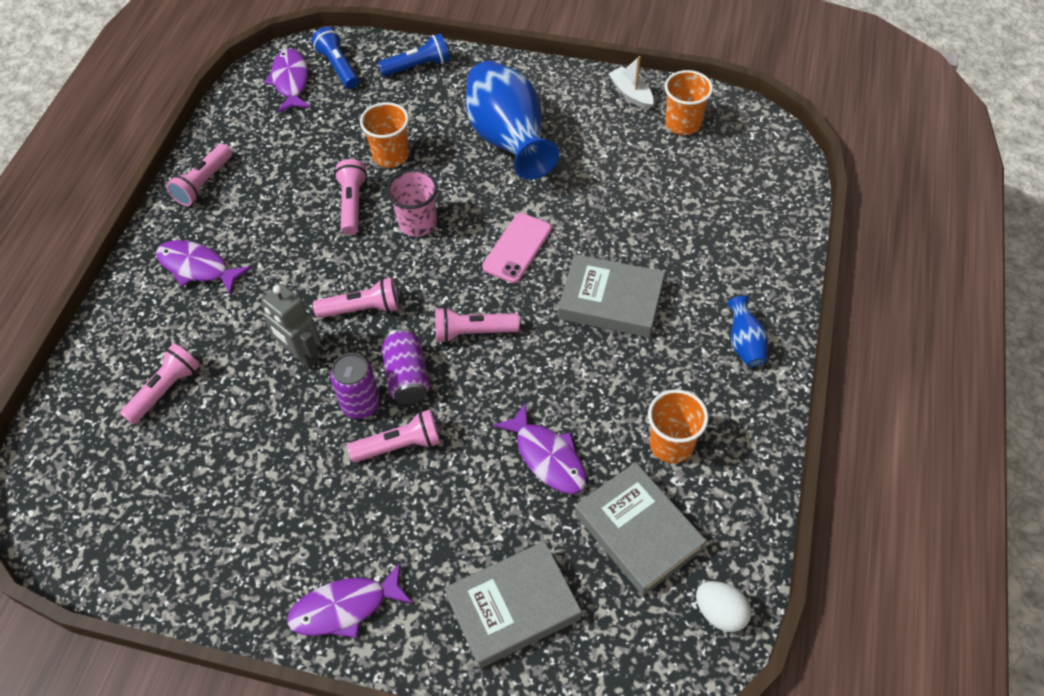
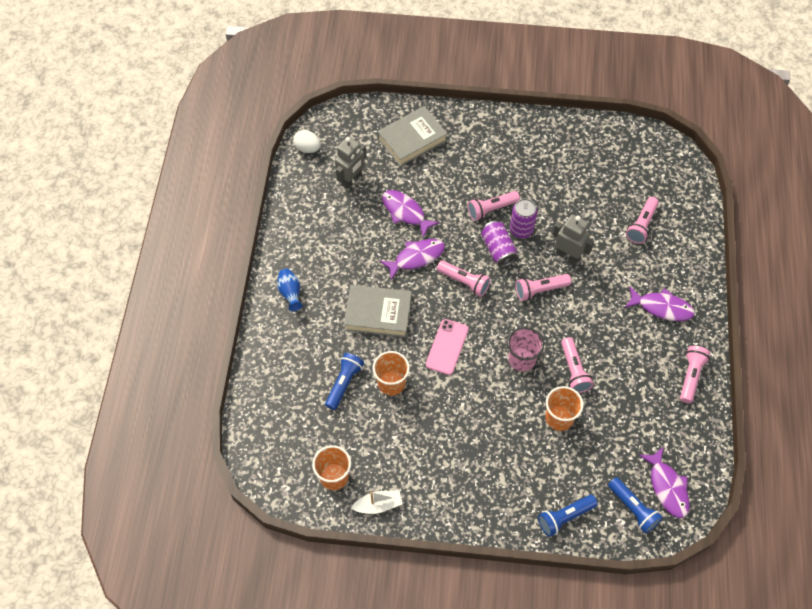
camera: 170 degrees right, 5 degrees up
(345, 607) = (496, 130): purple fish -> purple fish (416, 257)
(473, 332) = (464, 282): pink flashlight -> pink flashlight turned 45 degrees clockwise
(509, 141) = (470, 442): blue vase -> none
(631, 94) = (378, 505): white boat -> white boat turned 60 degrees counterclockwise
(638, 532) = (351, 180): grey book -> grey robot
(666, 218) = (344, 383): none -> blue flashlight
(671, 444) = (335, 227): orange cup -> orange cup (391, 383)

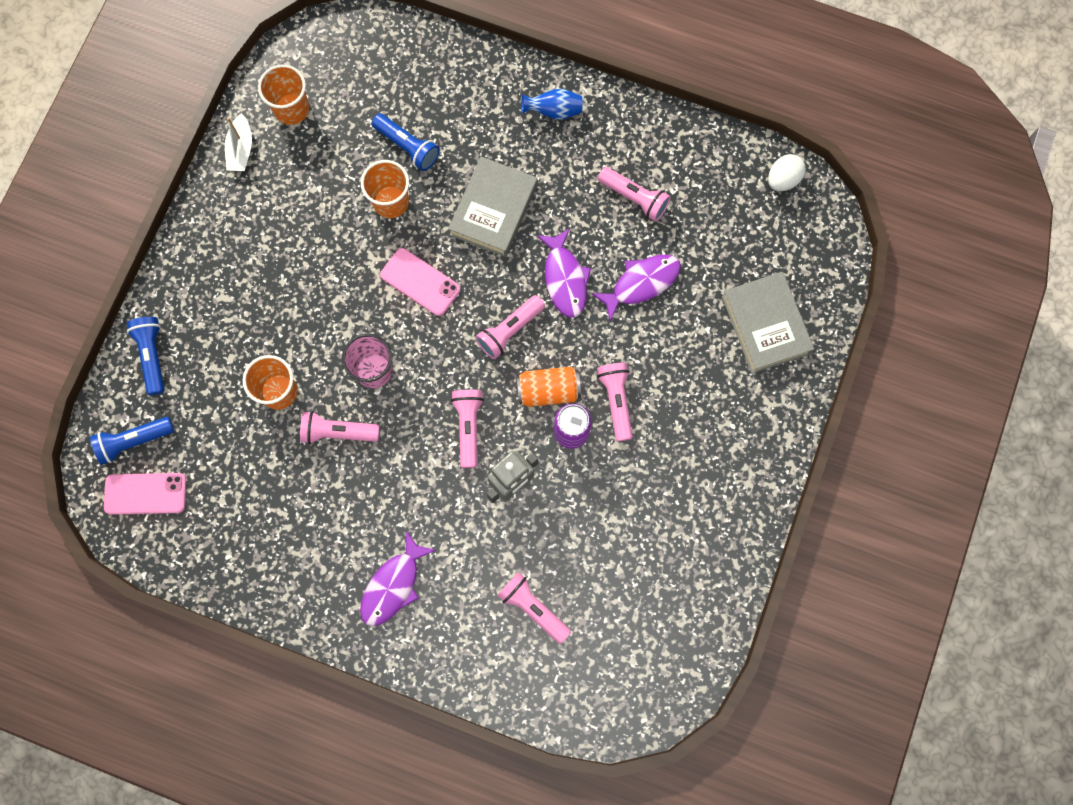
camera: 105 degrees right, 15 degrees up
(351, 180) = (714, 225): grey robot -> none
(498, 249) = (548, 391): purple can -> orange can
(667, 487) = (145, 494): purple fish -> pink phone
(691, 376) = (281, 584): pink flashlight -> pink flashlight (634, 198)

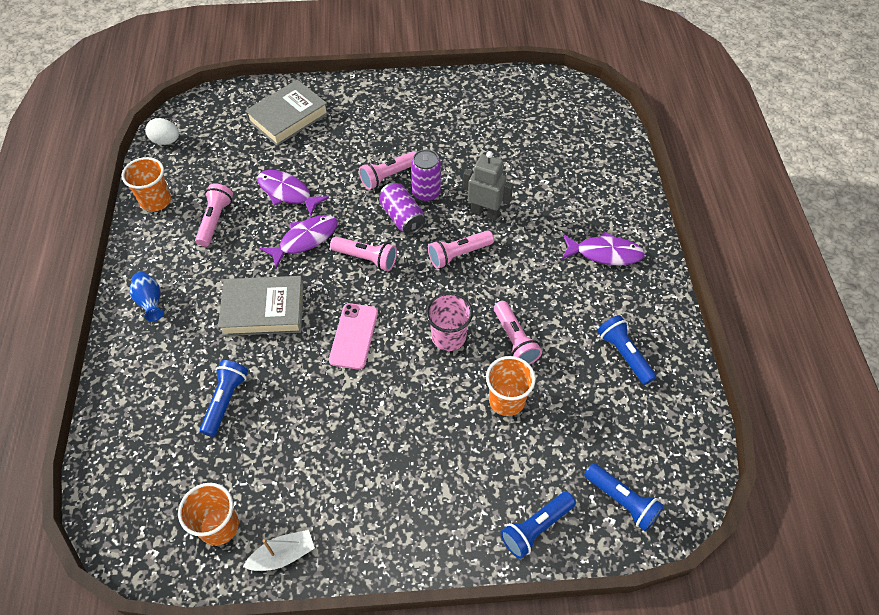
camera: 115 degrees left, 20 degrees down
(145, 494) = (659, 465): pink phone -> none
(267, 530) = (624, 354): none -> blue flashlight
(391, 202) = (287, 391): orange cup -> orange cup (156, 201)
(532, 608) = (563, 170): pink flashlight -> none
(548, 391) = (402, 217): orange can -> purple can

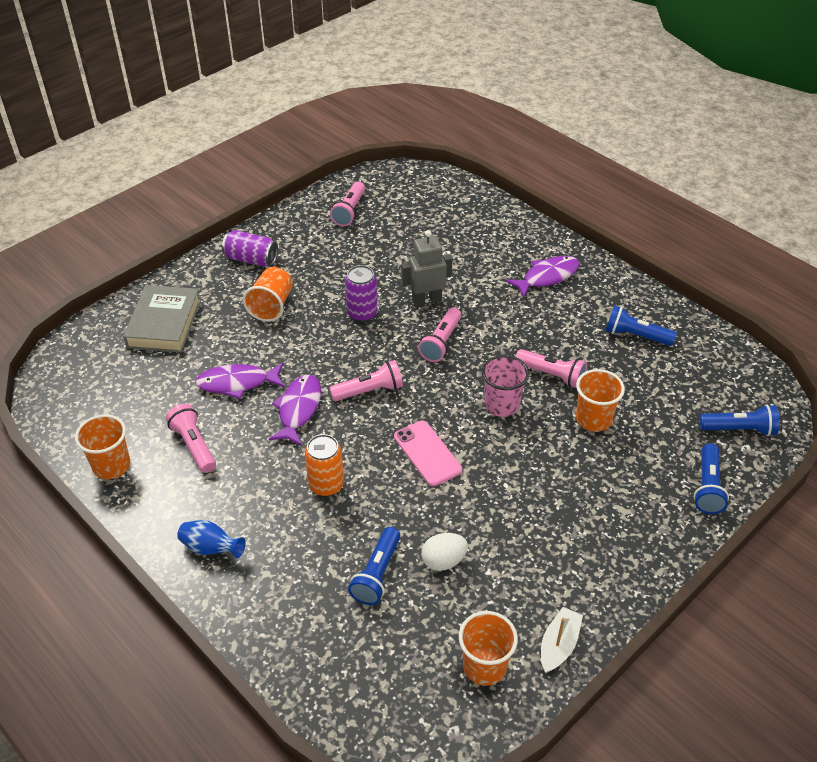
camera: 40 degrees left, 10 degrees down
(166, 141) = (59, 411): white egg -> white egg (443, 561)
(225, 401) = (377, 574): blue flashlight -> blue flashlight turned 135 degrees counterclockwise
(263, 309) = (326, 485): grey book -> orange can
(370, 147) = (271, 306): none -> orange cup
(388, 176) = (314, 319): pink flashlight -> pink flashlight (349, 211)
(402, 217) = (363, 343): purple can -> purple can (251, 259)

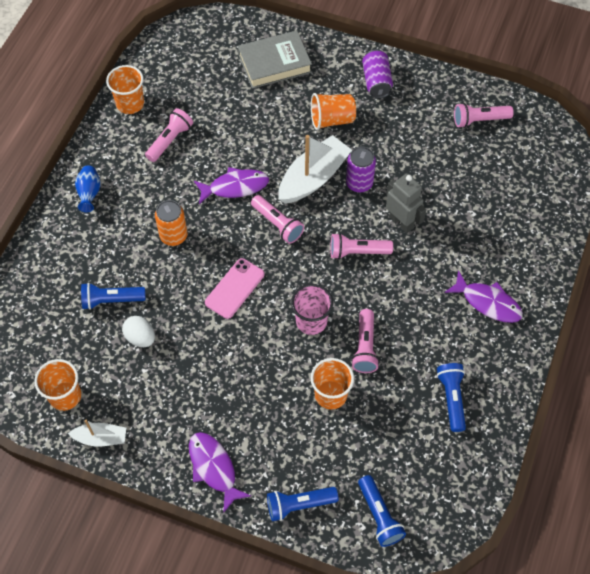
camera: 65 degrees right, 15 degrees up
(237, 383) = (240, 137): purple fish -> purple fish (214, 468)
(332, 344) = (313, 178): none -> white boat

